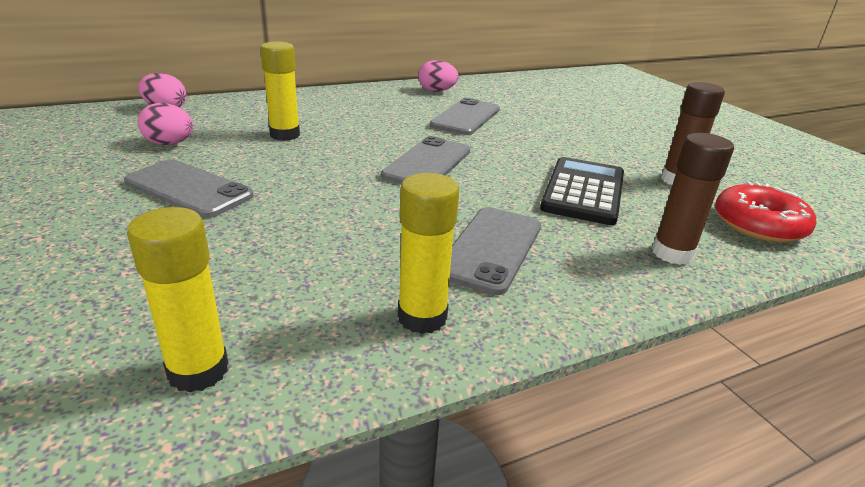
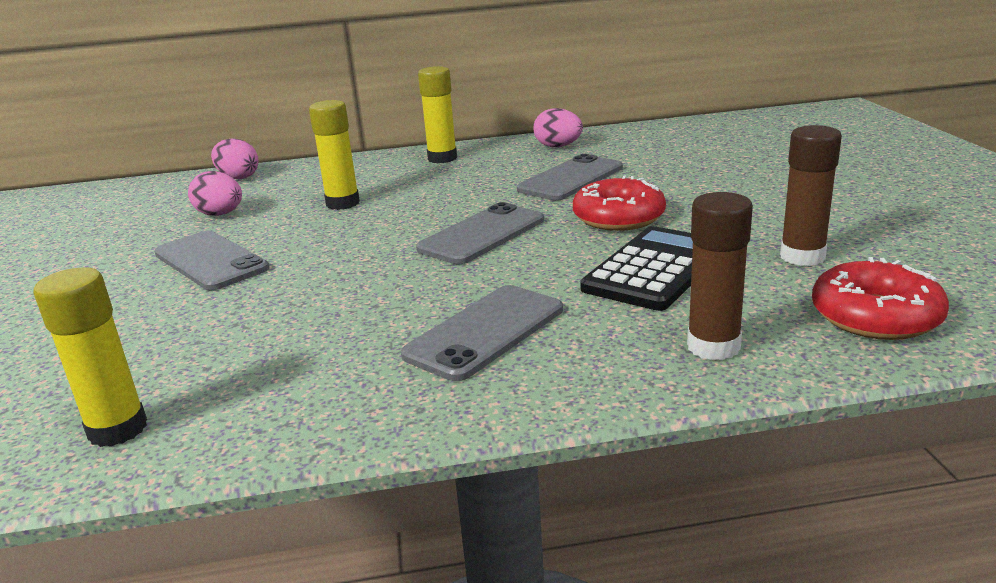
camera: 20 degrees right, 5 degrees down
(422, 317) = (356, 398): yellow glue stick -> yellow glue stick (442, 158)
(525, 149) = (618, 217): none -> red donut

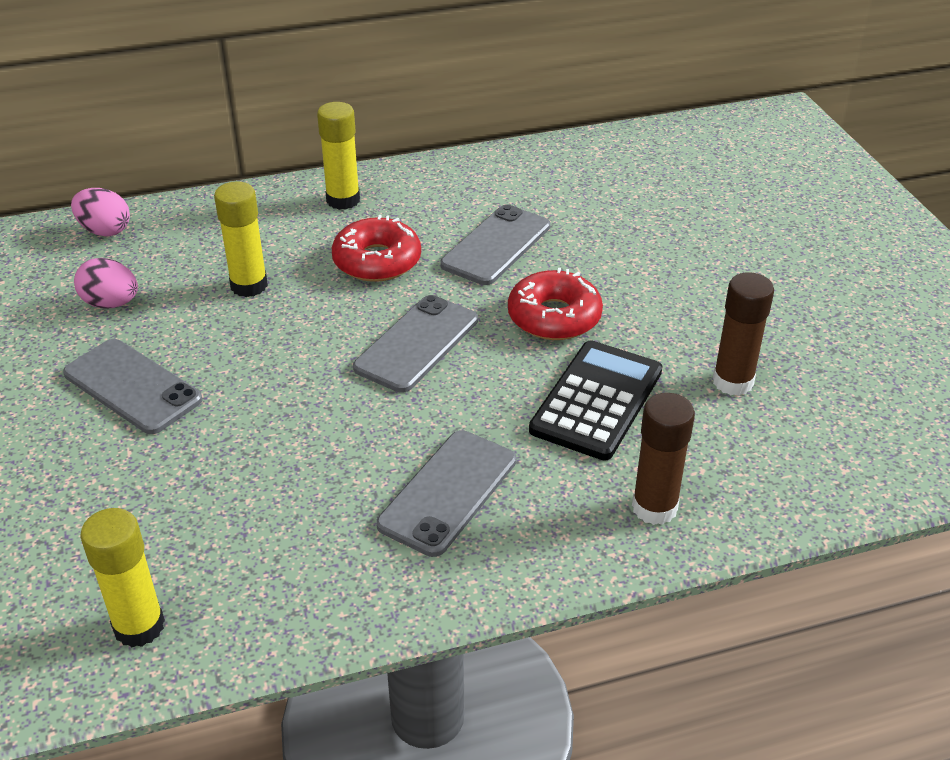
camera: 10 degrees left, 15 degrees up
(558, 146) = (473, 181): pink egg -> none
(875, 316) = (792, 466): red donut -> red donut (377, 261)

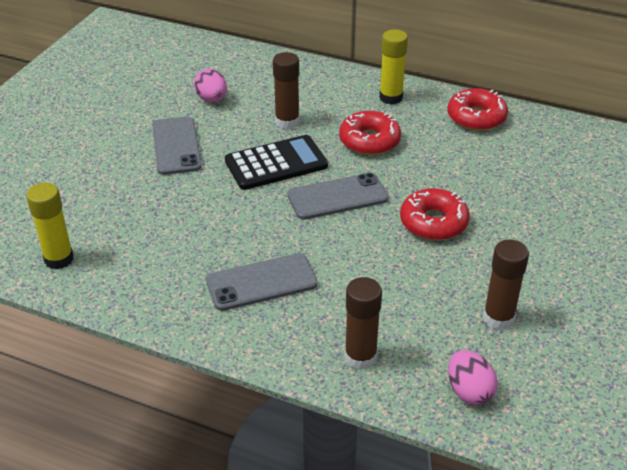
camera: 40 degrees right, 0 degrees up
(105, 230) = (250, 59): pink egg -> pink egg (469, 391)
(249, 285) = (287, 122): yellow glue stick -> brown glue stick
(464, 180) = (476, 117): none -> red donut
(496, 245) = (449, 165): grey phone -> none
(596, 400) = (400, 282): black calculator -> black calculator (276, 163)

